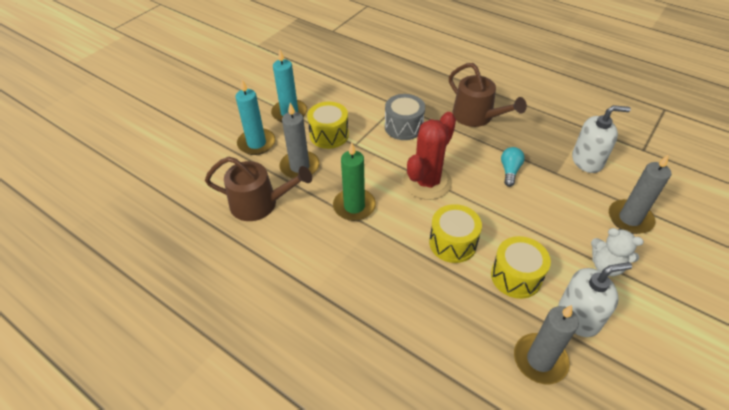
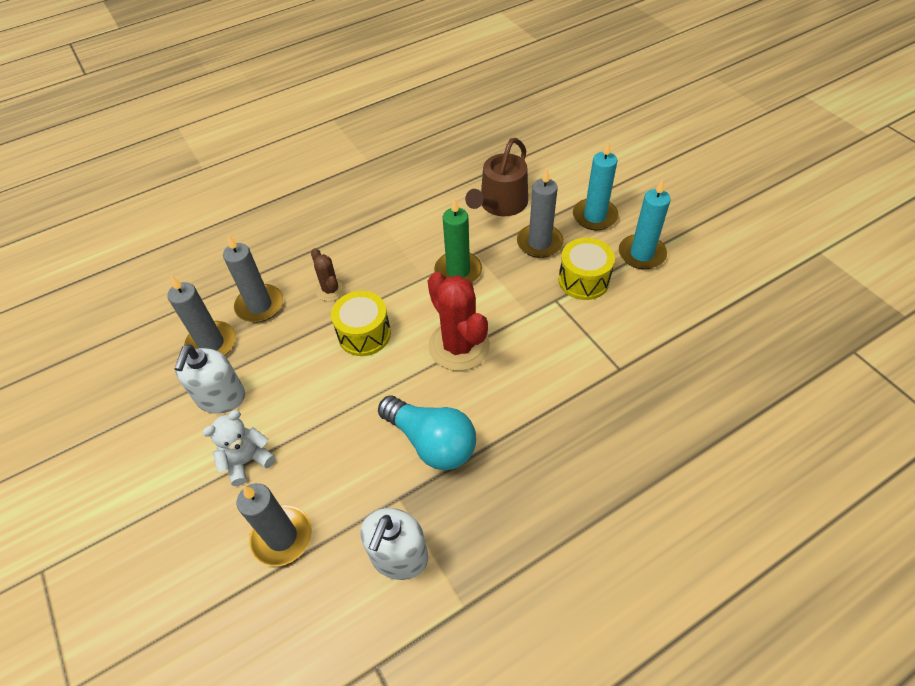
camera: 115 degrees right, 5 degrees up
(404, 127) = (568, 359): grey drum -> none
(422, 290) = (330, 290): none -> brown cactus
(473, 342) = (260, 305): none -> grey candle
(476, 116) = (555, 457): brown watering can -> none
(509, 171) = (431, 442): turquoise light bulb -> turquoise light bulb, size x1.86
(516, 276) = (293, 369): yellow drum -> none

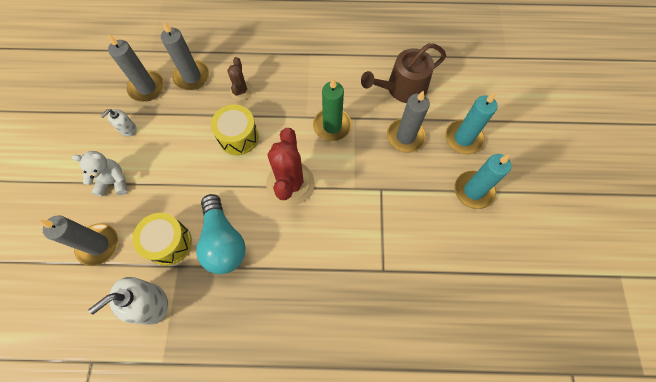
camera: 30 degrees right, 15 degrees up
(221, 397) = (127, 129): white soap dispenser -> white soap dispenser, size x0.56
(583, 280) = (413, 186): yellow drum -> yellow drum (169, 243)

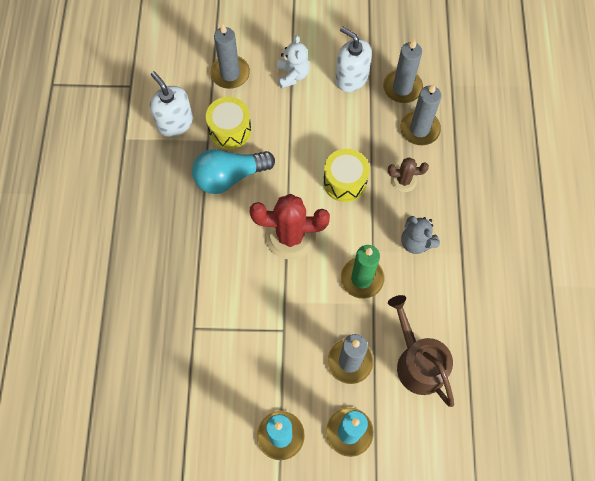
camera: 90 degrees right, 0 degrees up
(127, 129) = (351, 78): white soap dispenser -> white soap dispenser, size x1.78
(299, 84) = (416, 242): none -> grey teddy bear

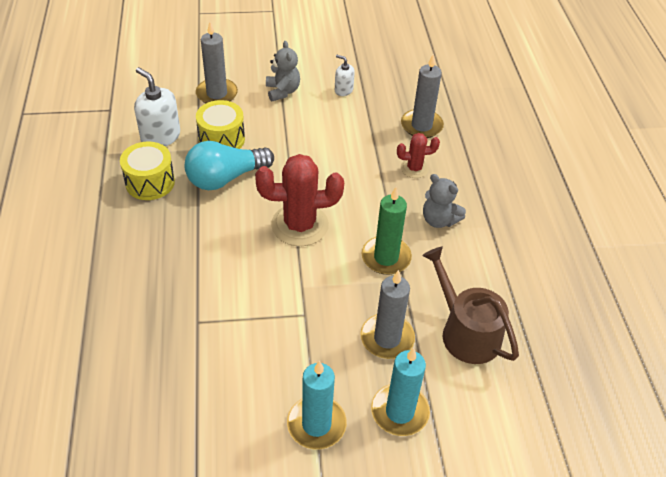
camera: 10 degrees left, 20 degrees down
(292, 75) = (282, 91): white teddy bear -> grey teddy bear
(345, 182) = (352, 174): yellow drum -> yellow drum (150, 182)
(351, 78) = (343, 90): white soap dispenser -> white soap dispenser, size x0.56
(402, 88) = (397, 95): grey candle -> none
(404, 180) = (414, 168): brown cactus -> red cactus

